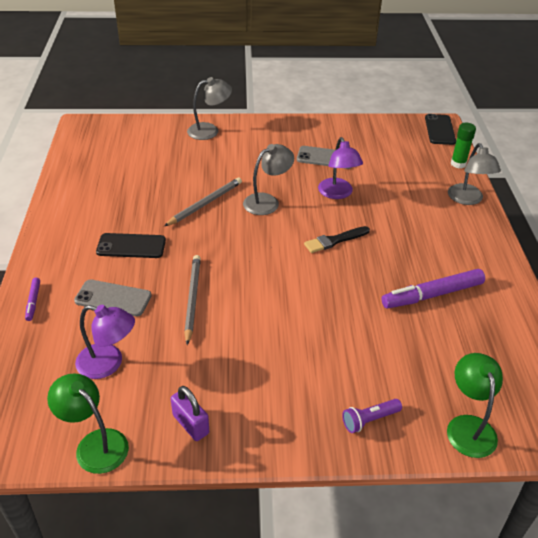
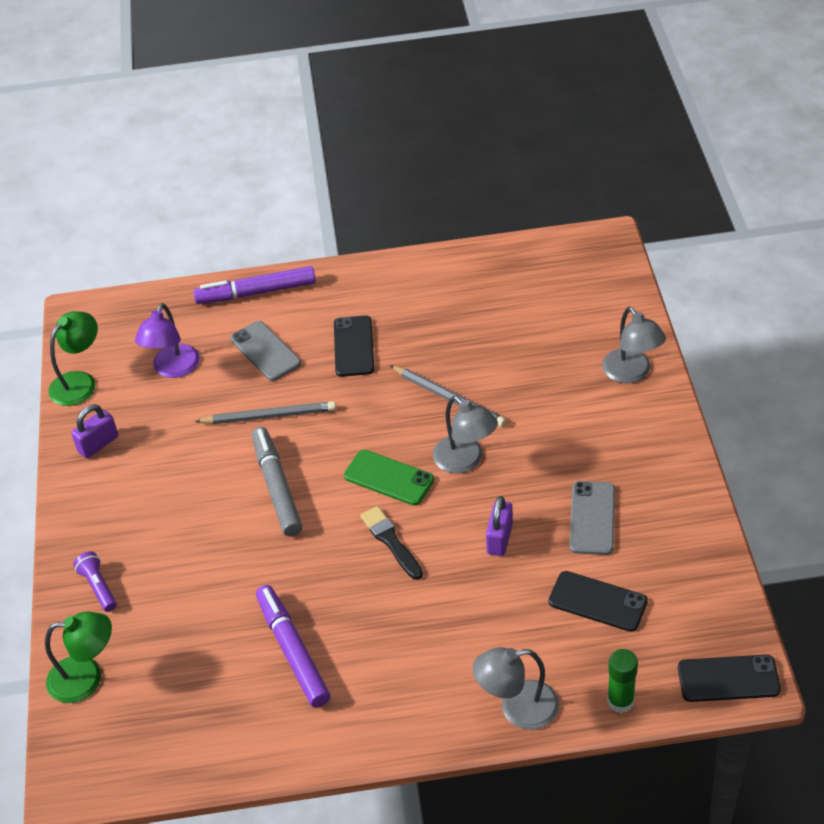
camera: 90 degrees right, 5 degrees up
(33, 301) = (256, 292): purple marker -> purple marker, size x2.08
(113, 298) = (265, 351): grey phone -> grey phone turned 45 degrees counterclockwise
(272, 297) = (277, 487): none -> grey marker
(275, 237) = (389, 478): none -> green phone
(337, 193) = (499, 538): purple lamp -> purple padlock
(389, 163) = (597, 602): none -> black phone

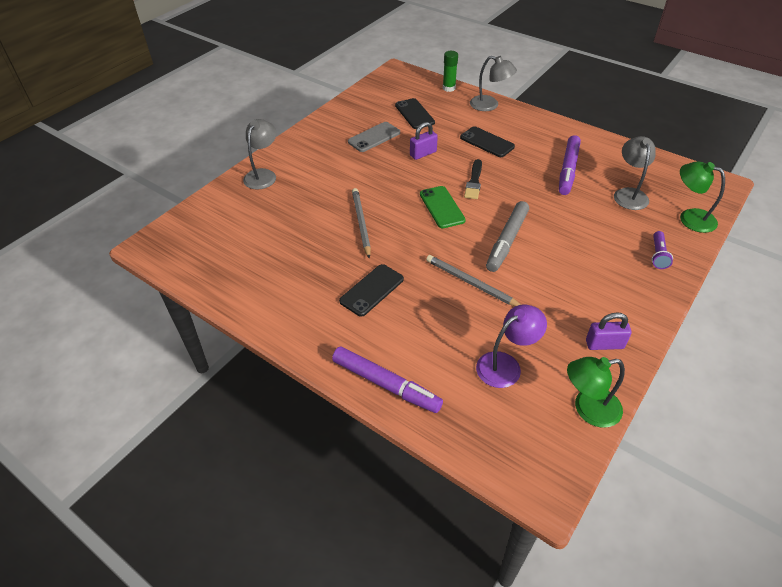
camera: 140 degrees left, 0 degrees up
(265, 351) = (429, 329): grey phone -> none
(465, 461) = (395, 190): grey lamp -> grey lamp (629, 194)
(728, 679) = (403, 74): black phone -> black phone (487, 142)

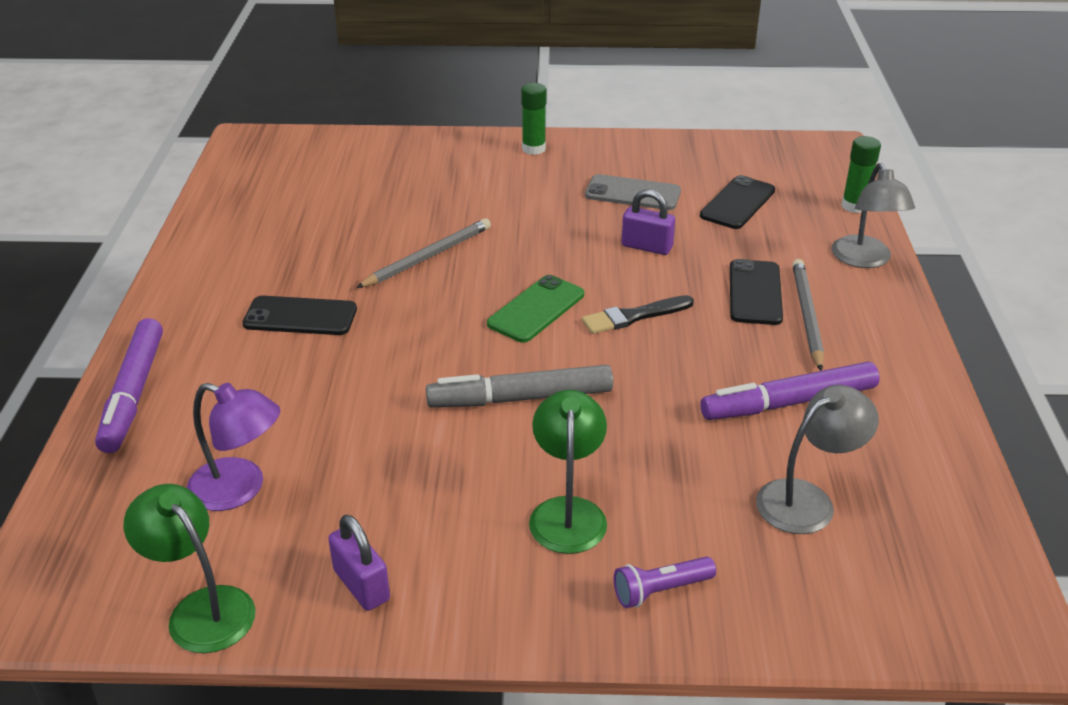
camera: 55 degrees right, 10 degrees down
(263, 175) = (449, 150): grey lamp -> none
(297, 147) = (533, 149): none -> green glue stick
(471, 283) = (388, 397): grey pencil -> grey pencil (806, 315)
(690, 218) = (829, 607): green lamp -> green lamp (568, 512)

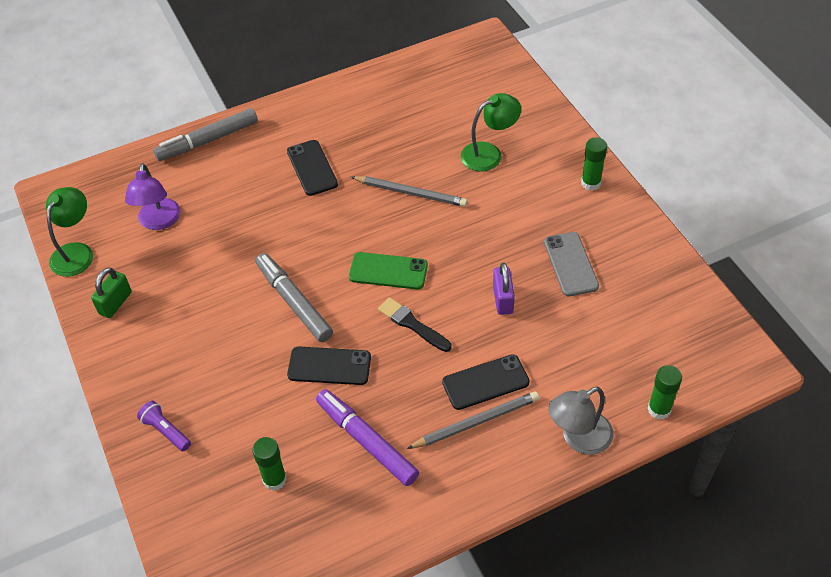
camera: 65 degrees right, 15 degrees up
(133, 394) = (208, 141): purple marker -> grey marker
(361, 585) = (115, 303): purple padlock -> green padlock
(568, 512) = (207, 365): green lamp -> green lamp (489, 153)
(737, 203) = (605, 332): black phone -> black phone (329, 366)
(807, 499) = (274, 479): grey lamp -> green glue stick

